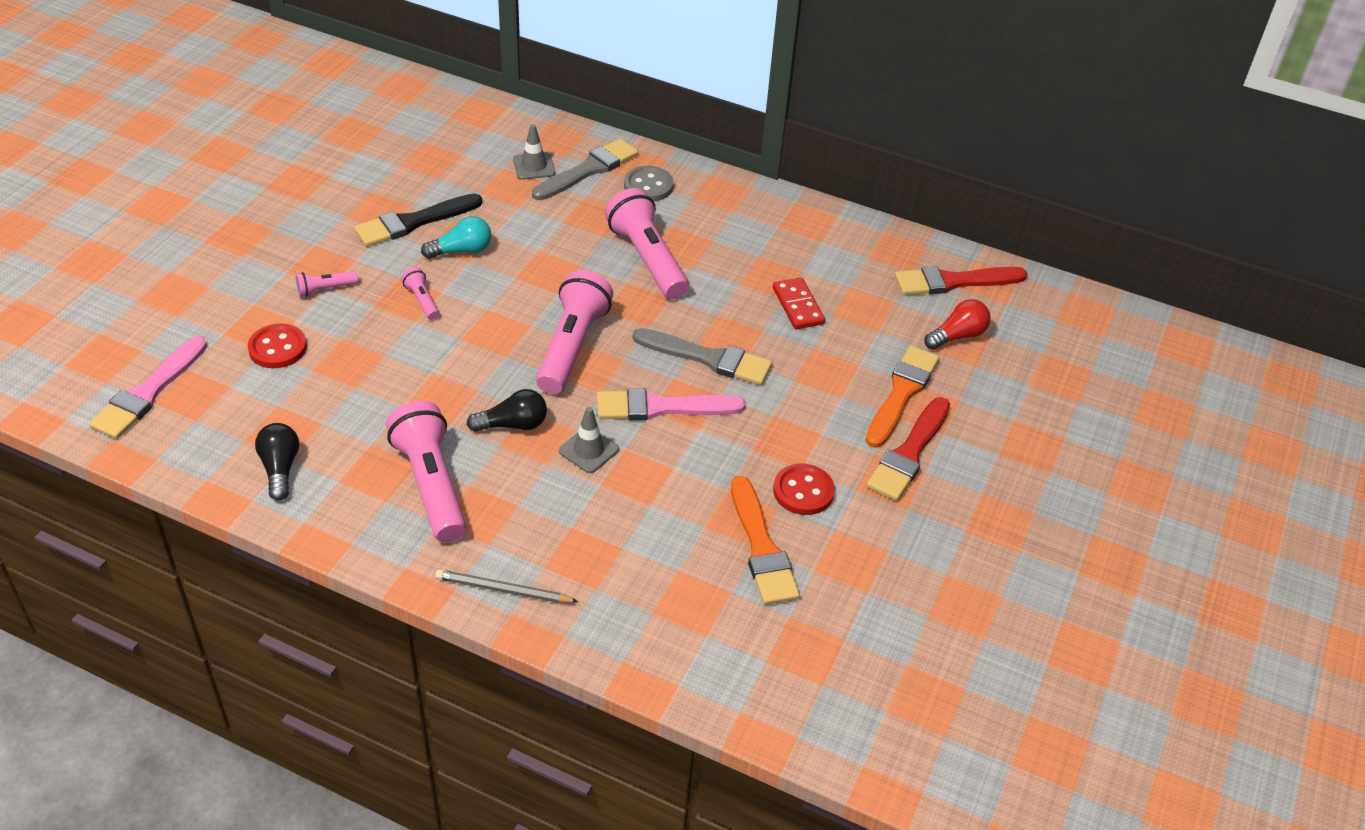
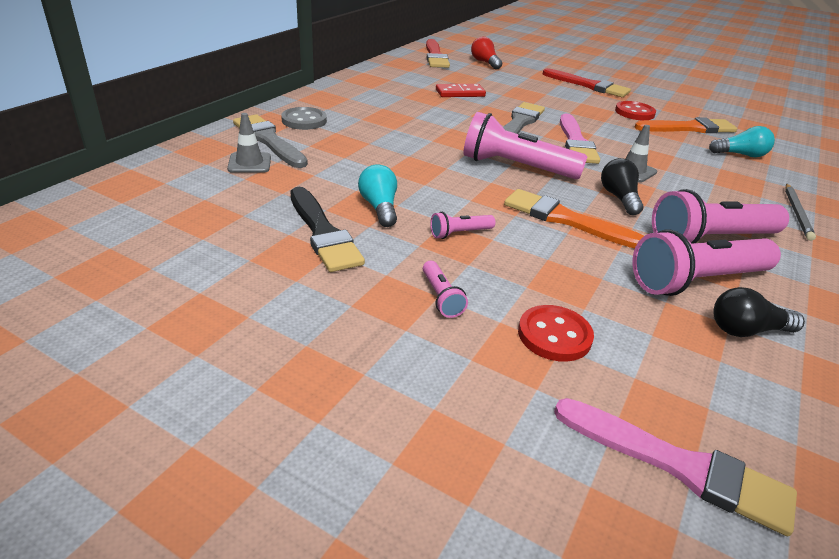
camera: 85 degrees left, 10 degrees down
(647, 259) = (404, 130): pink flashlight -> pink flashlight (697, 281)
(675, 585) = (740, 155): none -> turquoise light bulb
(901, 394) = (539, 80): orange brush -> orange brush (566, 219)

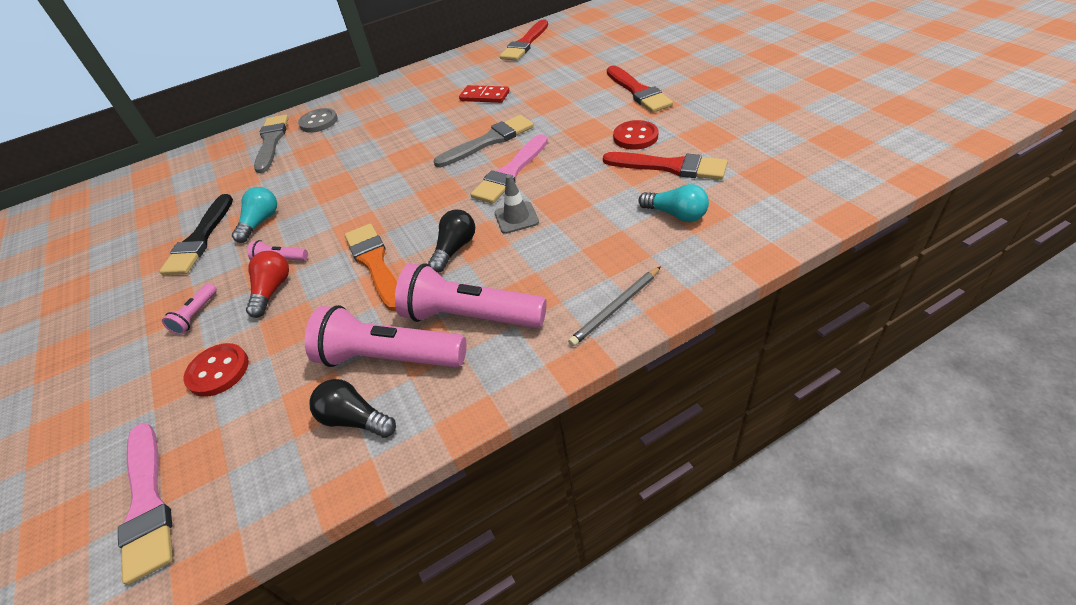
camera: 40 degrees right, 10 degrees up
(249, 163) = (234, 164): grey traffic cone -> none
(485, 62) = (565, 53): red light bulb -> red light bulb (272, 290)
(516, 167) = (414, 196): pink flashlight -> none
(688, 128) = (669, 167): orange brush -> red brush

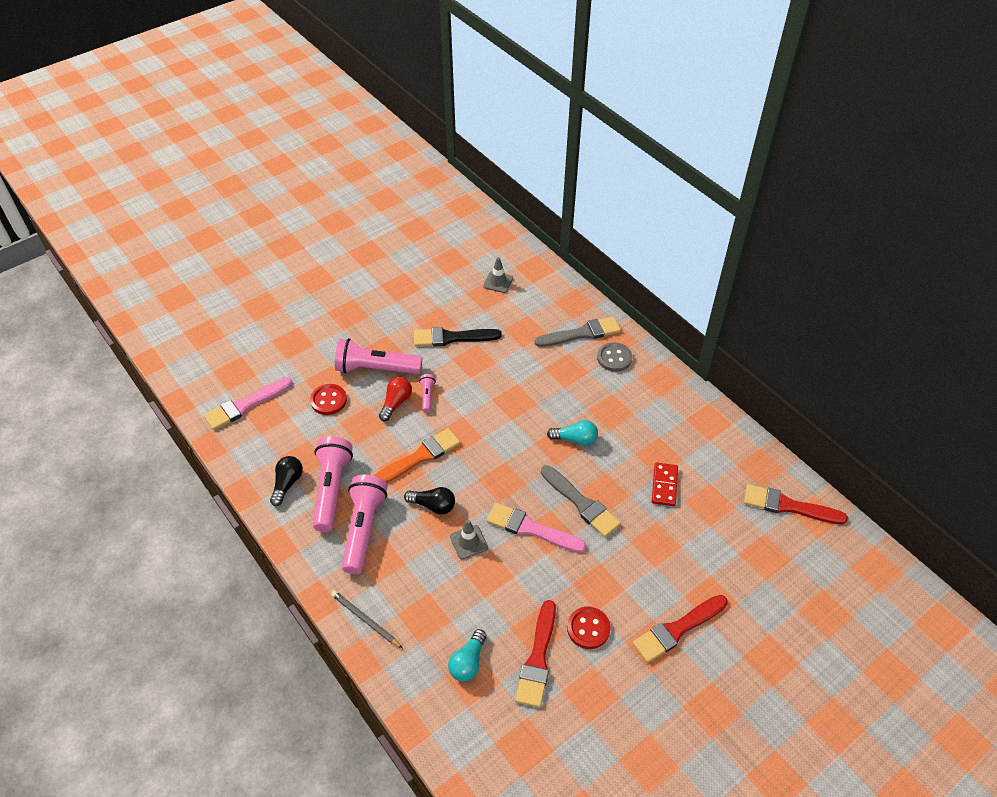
camera: 75 degrees right, 5 degrees up
(144, 201) = (498, 282): none -> grey traffic cone
(196, 315) = (376, 368): pink flashlight -> pink flashlight, size x2.20
(261, 222) = (470, 368): turquoise light bulb -> turquoise light bulb (575, 439)
(272, 290) = (396, 403): red light bulb -> red light bulb turned 60 degrees counterclockwise

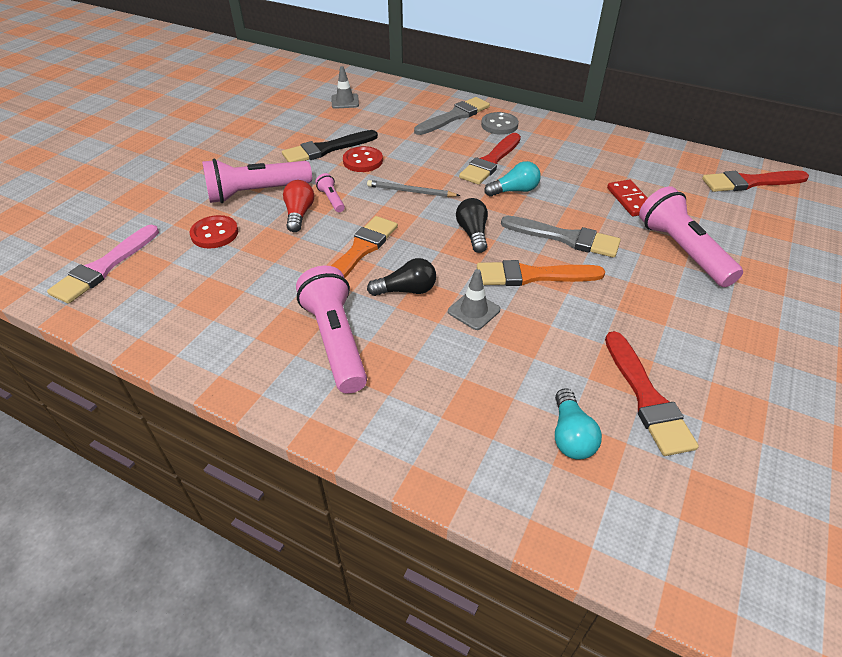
camera: 25 degrees left, 5 degrees down
(287, 484) = (204, 327): black light bulb -> black light bulb (473, 233)
(332, 489) = (269, 314): pink flashlight -> pink flashlight (682, 251)
(365, 620) = (403, 440): grey pencil -> grey pencil (410, 191)
(531, 529) = (533, 275): pink brush -> orange brush
(588, 628) = (672, 345): red button -> red button (363, 161)
(677, 629) = (759, 311): red brush -> red brush (491, 161)

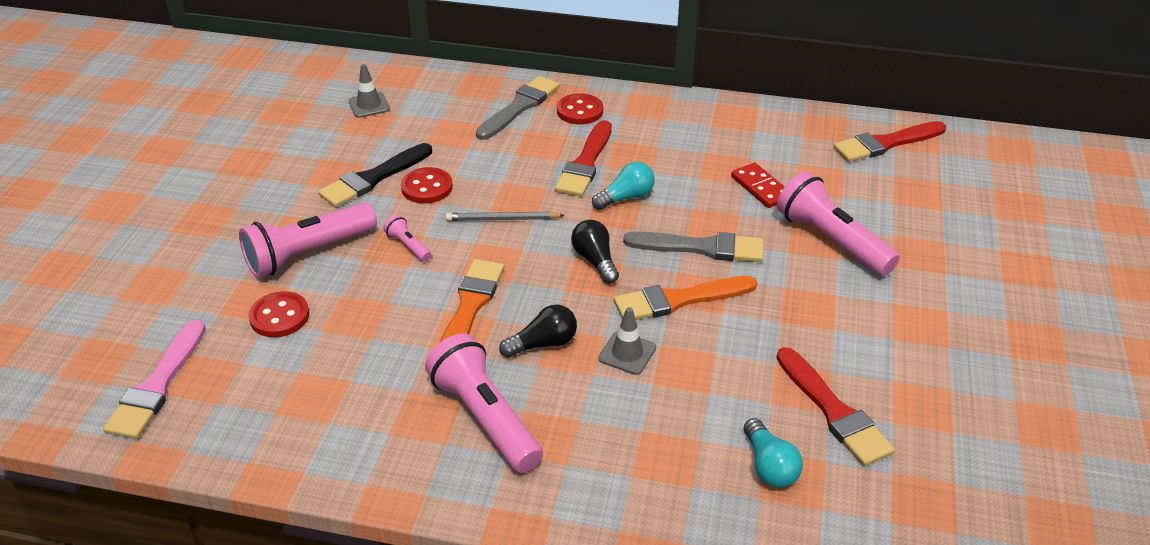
camera: 15 degrees left, 5 degrees down
(299, 214) = (376, 272): red light bulb -> none
(499, 125) = (580, 111): grey button -> red button

